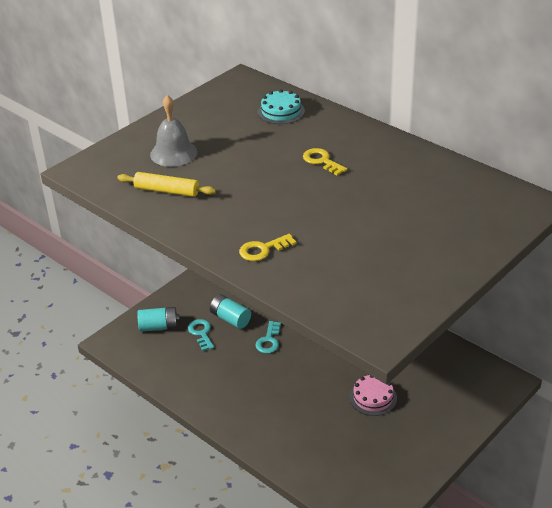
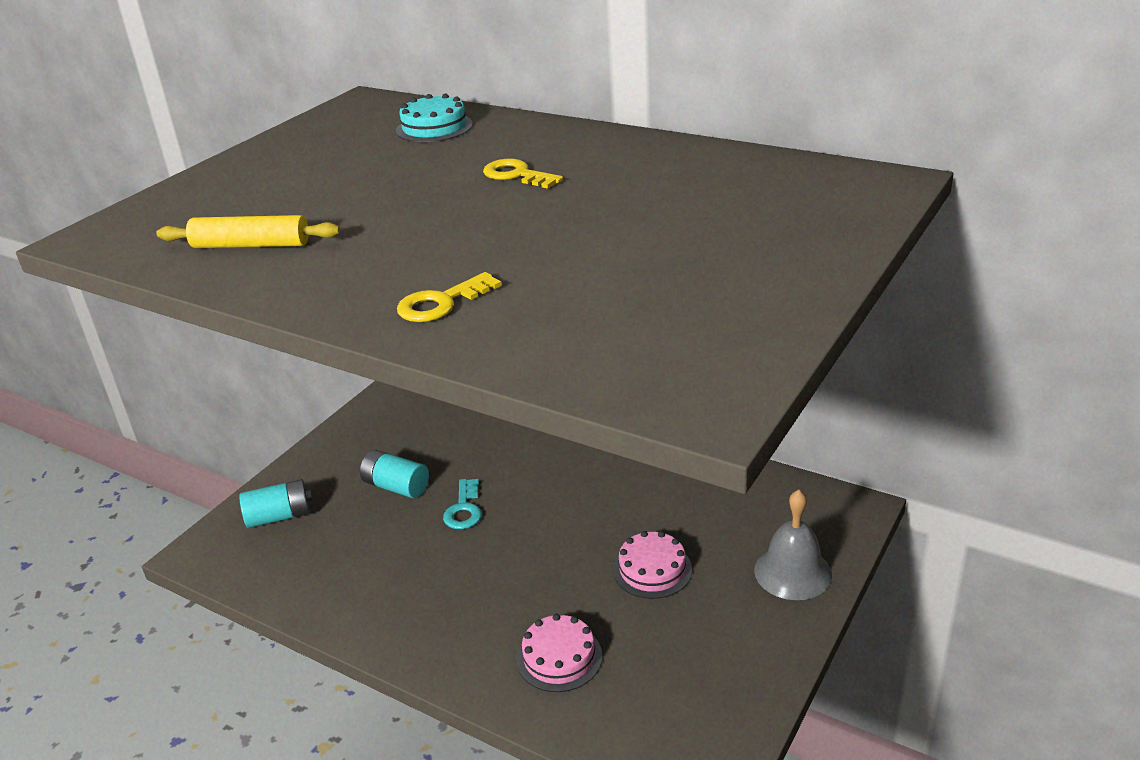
camera: 10 degrees left, 5 degrees down
(173, 153) = (260, 196): grey bell -> grey bell (793, 572)
(201, 333) = (351, 515): turquoise key -> none
(307, 440) = (559, 657): none -> pink cake

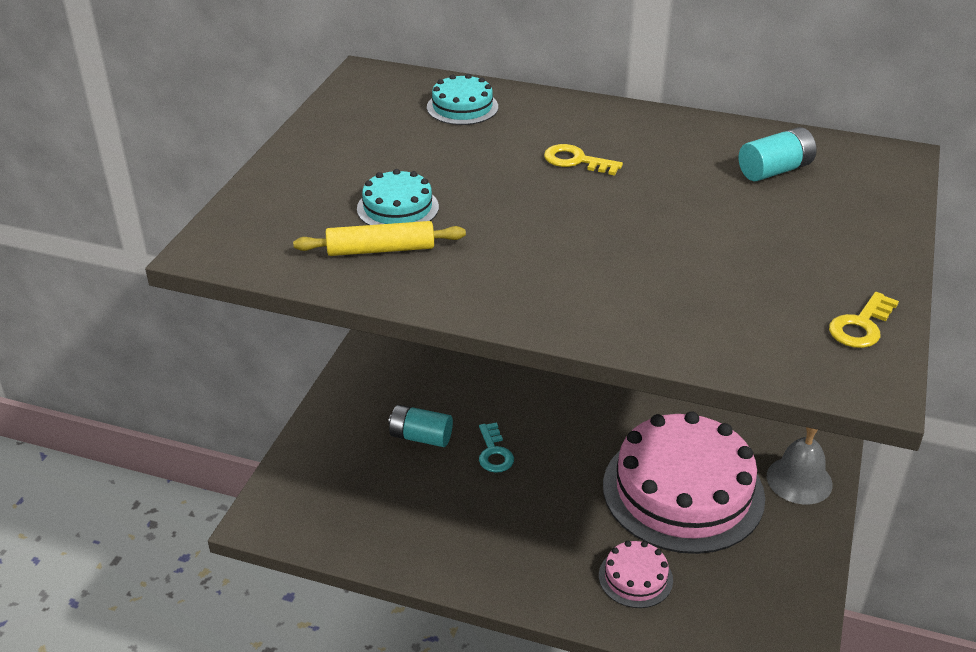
camera: 15 degrees left, 5 degrees up
(279, 516) = (322, 477): turquoise battery -> turquoise battery (775, 170)
(298, 210) = (397, 208): none -> turquoise cake
(441, 303) = (598, 301): yellow key -> yellow key (861, 326)
(652, 569) = (683, 491): pink cake -> pink cake, size x2.34

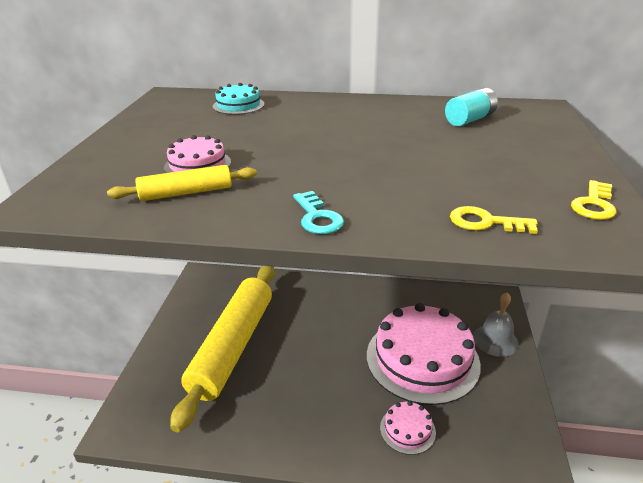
camera: 10 degrees left, 5 degrees down
(397, 208) = (197, 164): turquoise cake -> pink cake
(421, 437) = (233, 347): turquoise battery -> yellow rolling pin
(494, 453) = (287, 351): turquoise key -> turquoise key (317, 217)
(576, 161) = (328, 126): yellow key -> yellow key (485, 222)

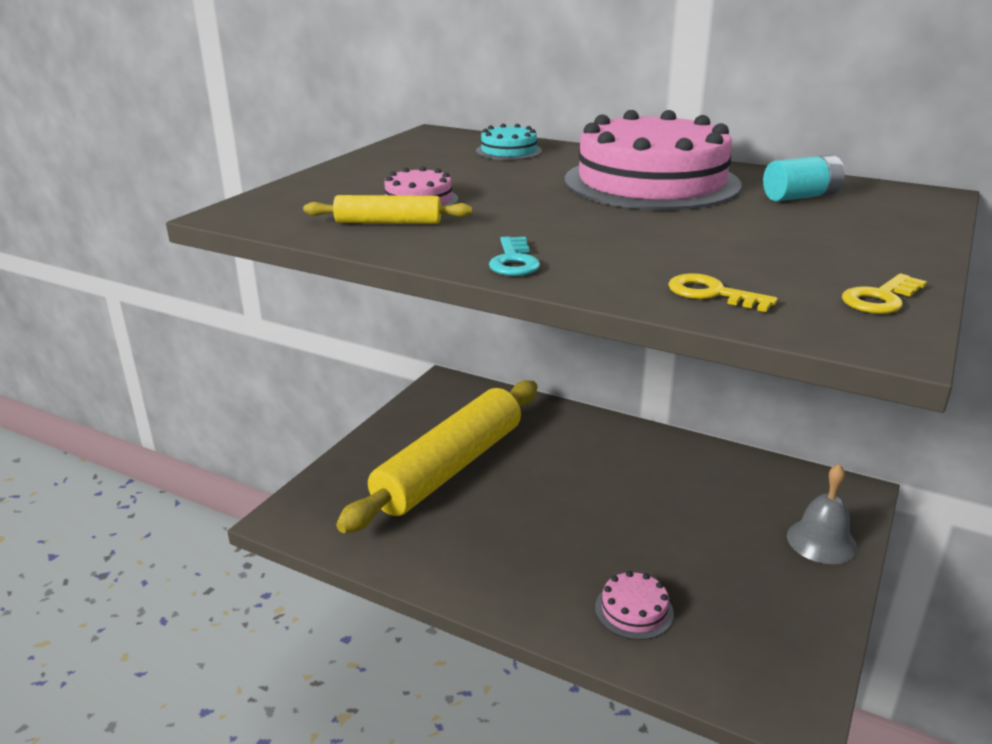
camera: 20 degrees right, 5 degrees down
(422, 359) = (697, 538): pink cake -> pink cake (651, 182)

